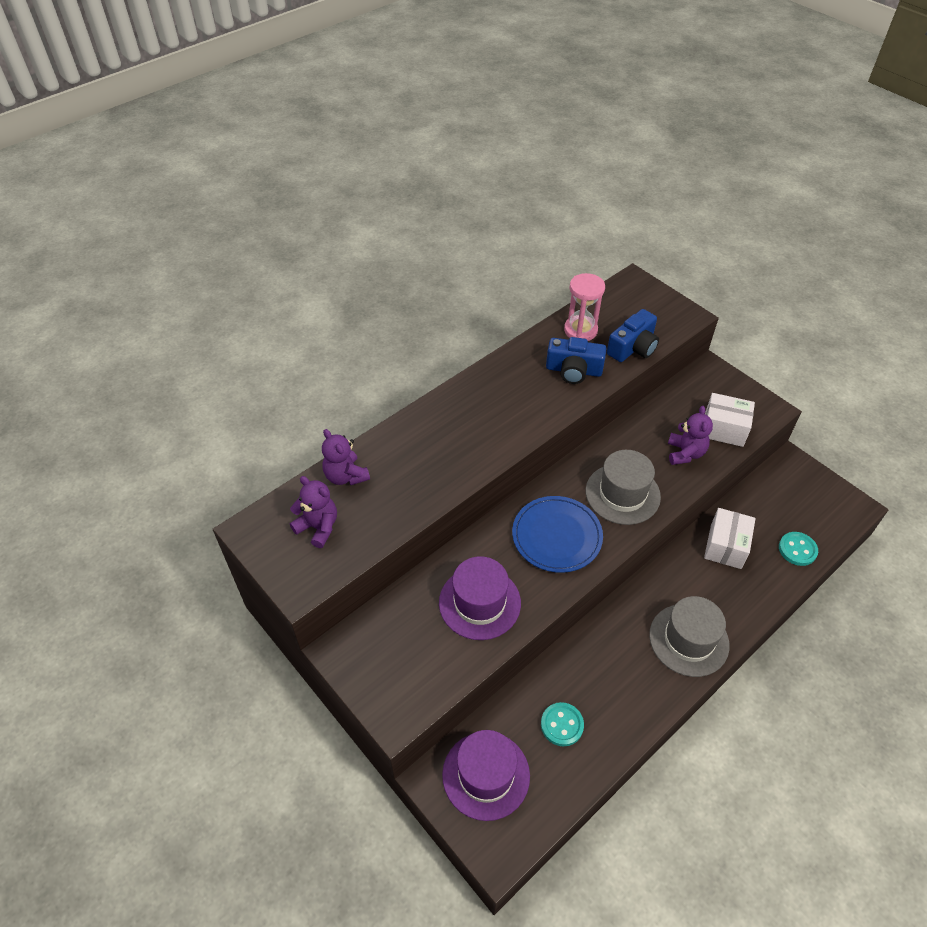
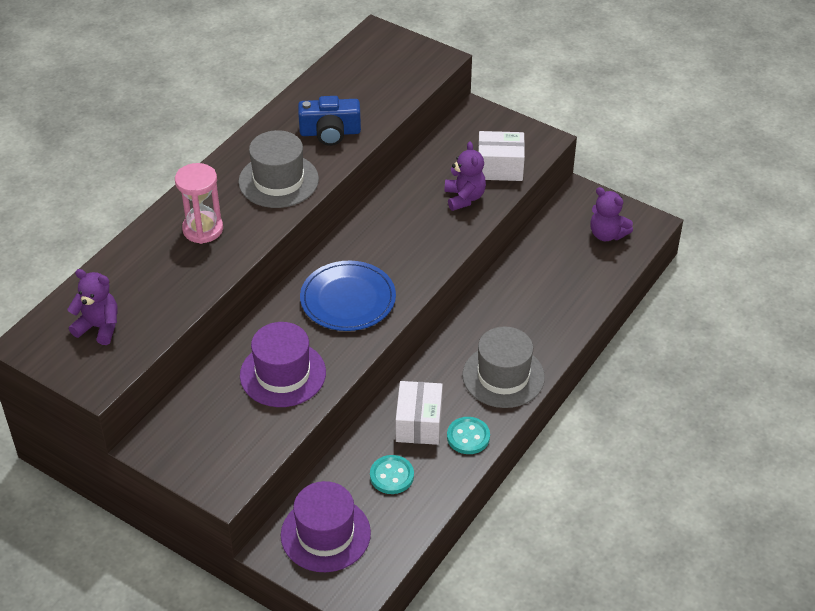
camera: 15 degrees left, 5 degrees down
(346, 476) = (113, 275): purple teddy bear -> purple teddy bear (607, 234)
(580, 330) = (328, 92): pink hourglass -> pink hourglass (203, 229)
(622, 494) = (407, 248): grey hat -> grey hat (278, 181)
(633, 347) = (388, 99): blue camera -> none
(725, 546) = (525, 285): white box -> white box (419, 423)
(797, 549) = (598, 274): turquoise button -> turquoise button (468, 437)

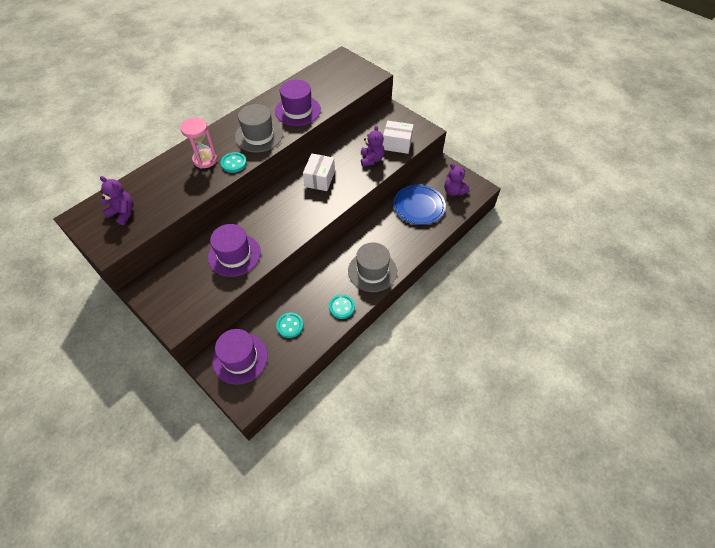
camera: 10 degrees right, 10 degrees up
(252, 229) = (234, 163): none -> turquoise button
(330, 132) = (297, 110): blue camera -> purple hat
(348, 299) = (286, 213): blue plate -> blue plate (419, 206)
(419, 423) = (315, 294): white box -> white box (319, 179)

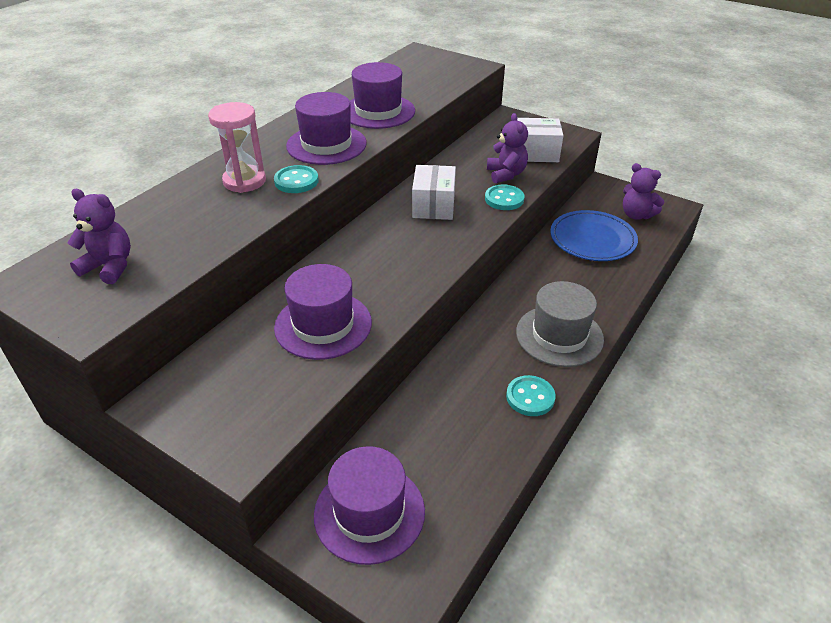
camera: 10 degrees left, 15 degrees down
(259, 136) = (326, 145): grey hat -> purple hat
(290, 325) = (447, 441): turquoise button -> turquoise button (504, 199)

